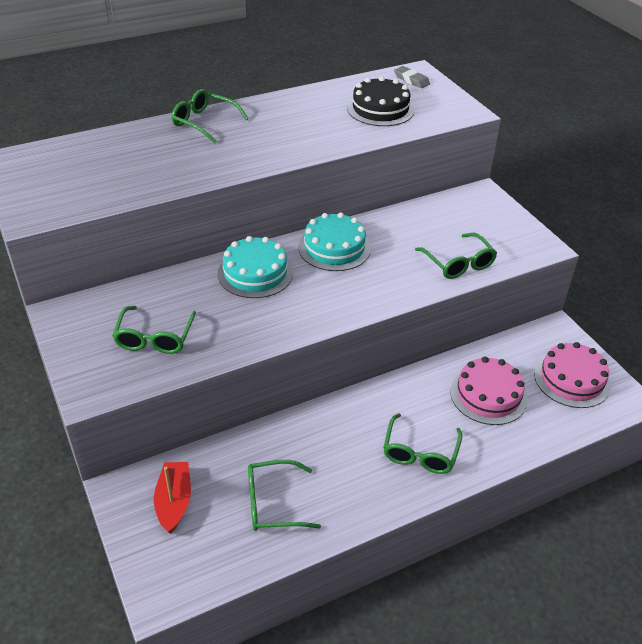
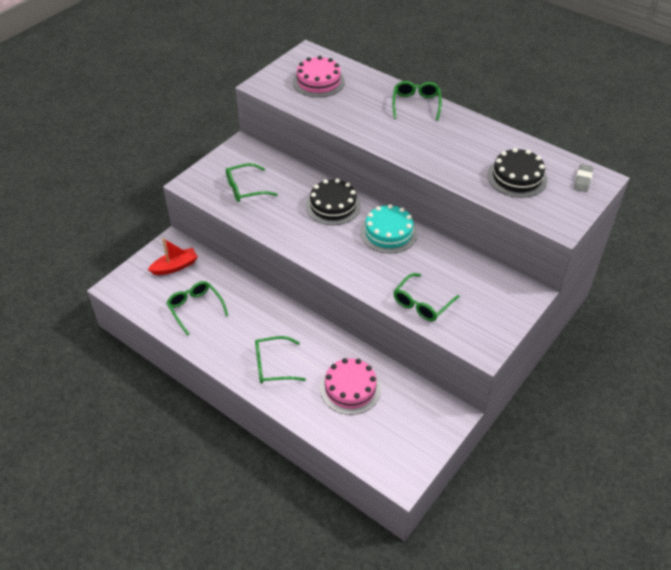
camera: 65 degrees right, 5 degrees up
(255, 273) = (333, 206): turquoise cake -> black cake
(572, 379) = (401, 437): pink cake -> pink cake (318, 81)

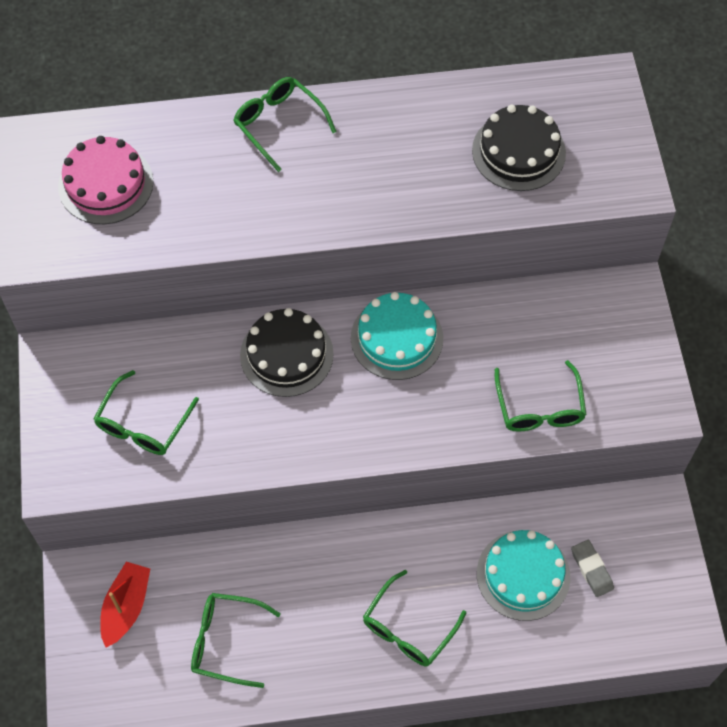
camera: 45 degrees left, 15 degrees up
(350, 388) = (523, 575): pink cake -> turquoise cake
(583, 180) = (590, 96): grey eraser -> grey eraser (591, 569)

